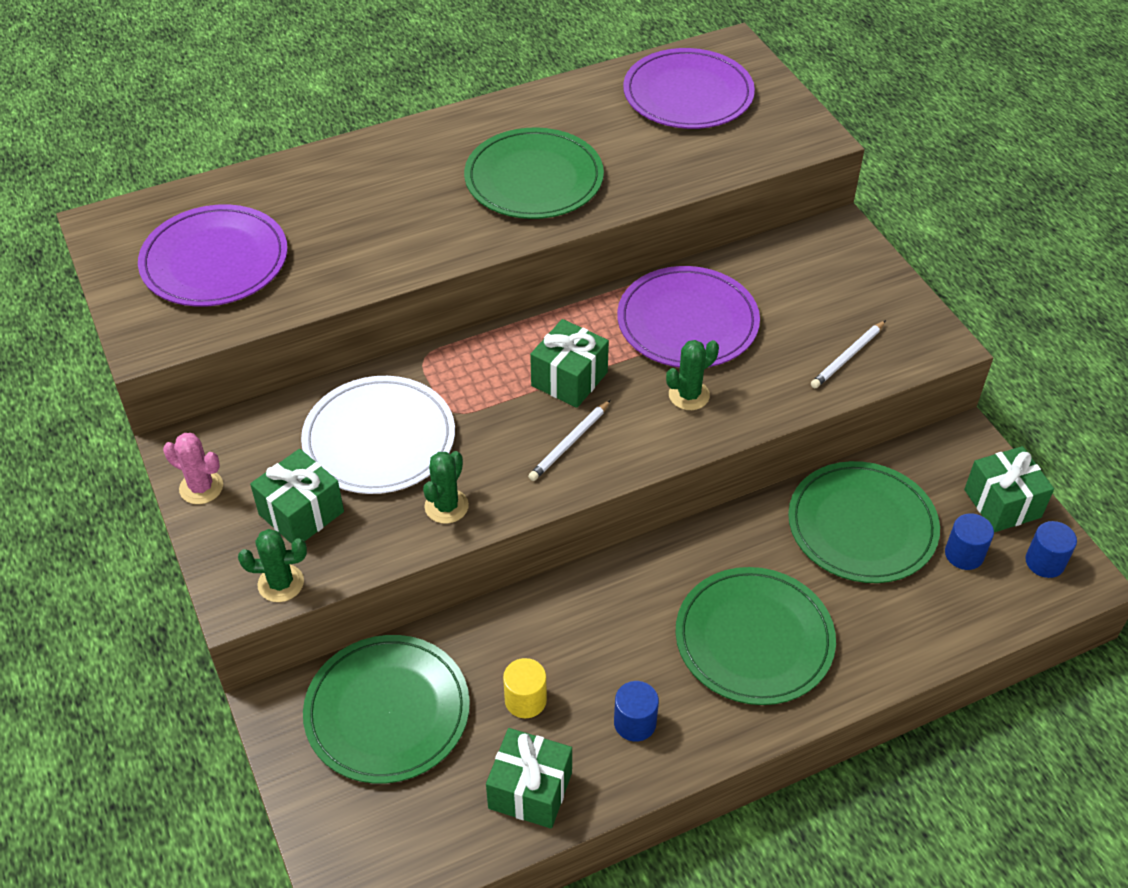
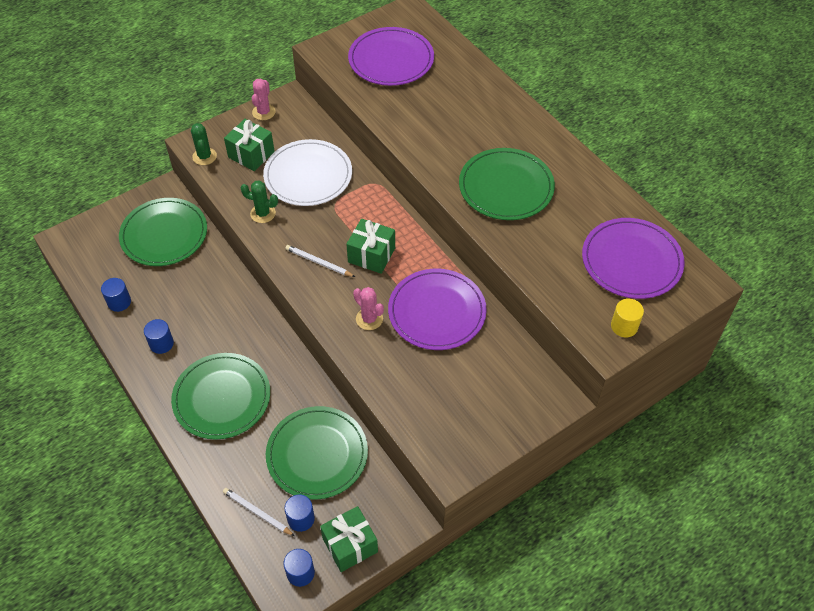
camera: 80 degrees right, 5 degrees up
(525, 700) = (174, 291): yellow cylinder -> yellow cylinder (624, 326)
(530, 790) = (119, 302): green gift -> blue cylinder
(689, 395) = (369, 319): green cactus -> pink cactus
(848, 357) = (424, 409): white pencil -> white pencil (257, 513)

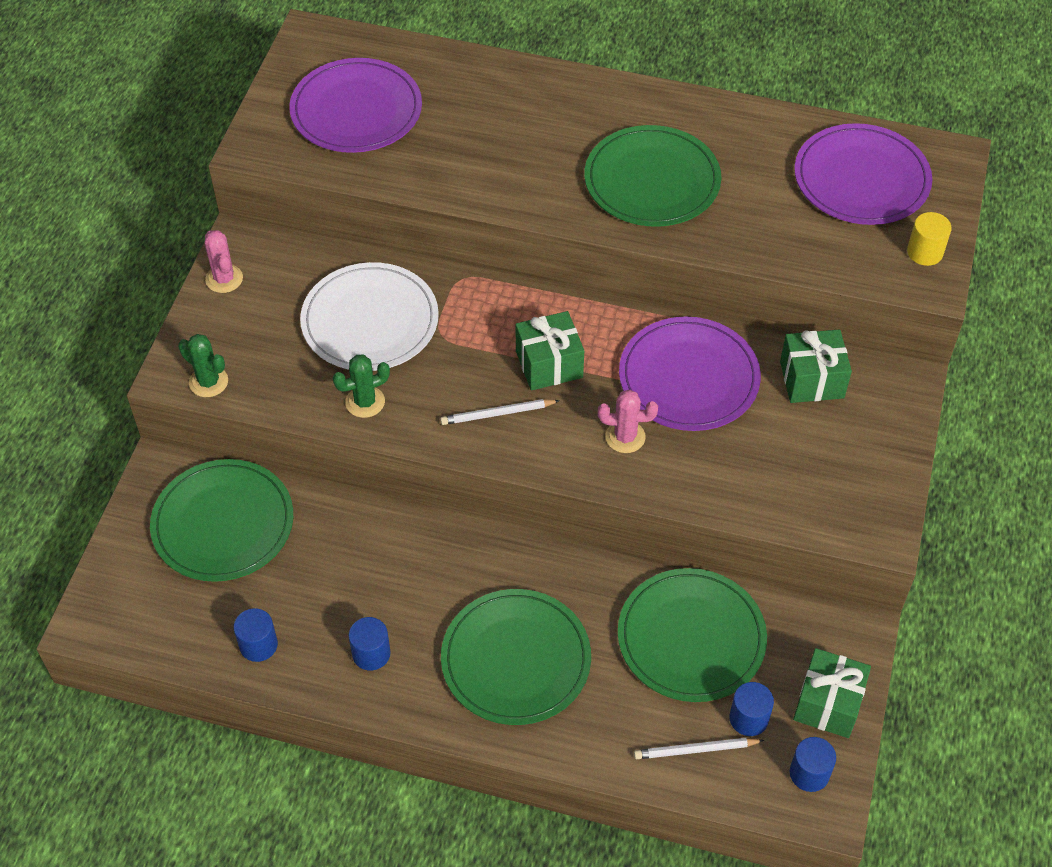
camera: 40 degrees left, 0 degrees up
(251, 154) = (268, 341): green gift -> green gift (811, 379)

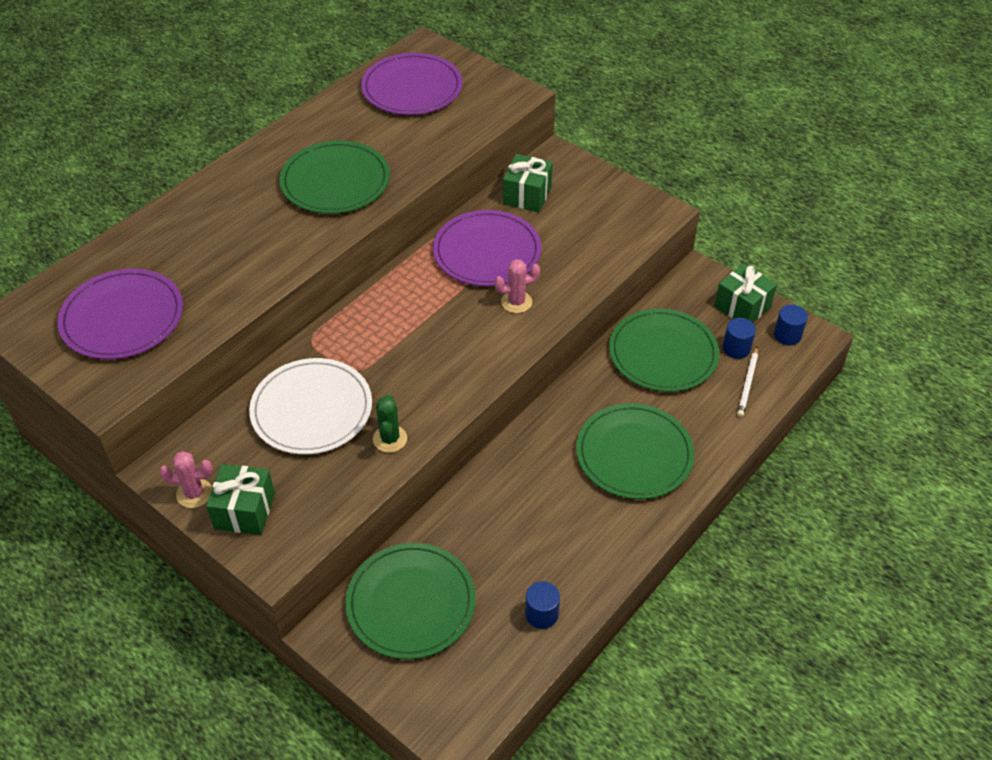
camera: 65 degrees left, 5 degrees down
(208, 382) = (299, 539): green cactus -> none
(371, 653) = (586, 540): blue cylinder -> none
(497, 414) = (453, 363): white pencil -> none
(549, 364) = (426, 319): green gift -> green gift (245, 511)
(625, 437) = (516, 302): pink cactus -> pink cactus turned 45 degrees clockwise
(925, 252) = (492, 86): yellow cylinder -> none

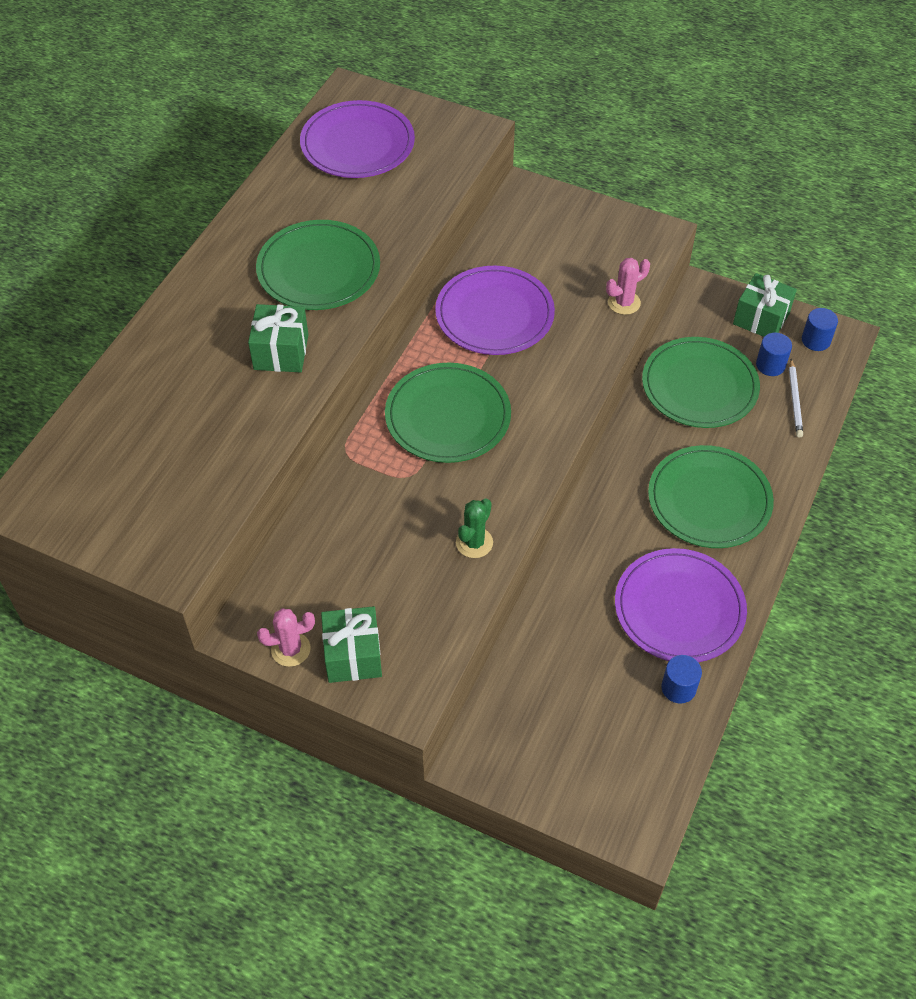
camera: 15 degrees left, 5 degrees up
(122, 318) = (149, 474): purple plate -> purple plate (679, 608)
(311, 409) = (378, 529): white plate -> none
(390, 439) = (474, 543): green cactus -> green cactus turned 45 degrees clockwise
(411, 603) = (543, 709): green plate -> green plate (448, 416)
(516, 302) = (547, 364): pink cactus -> pink cactus (624, 303)
(527, 195) = (512, 242): green gift -> green gift (281, 352)

